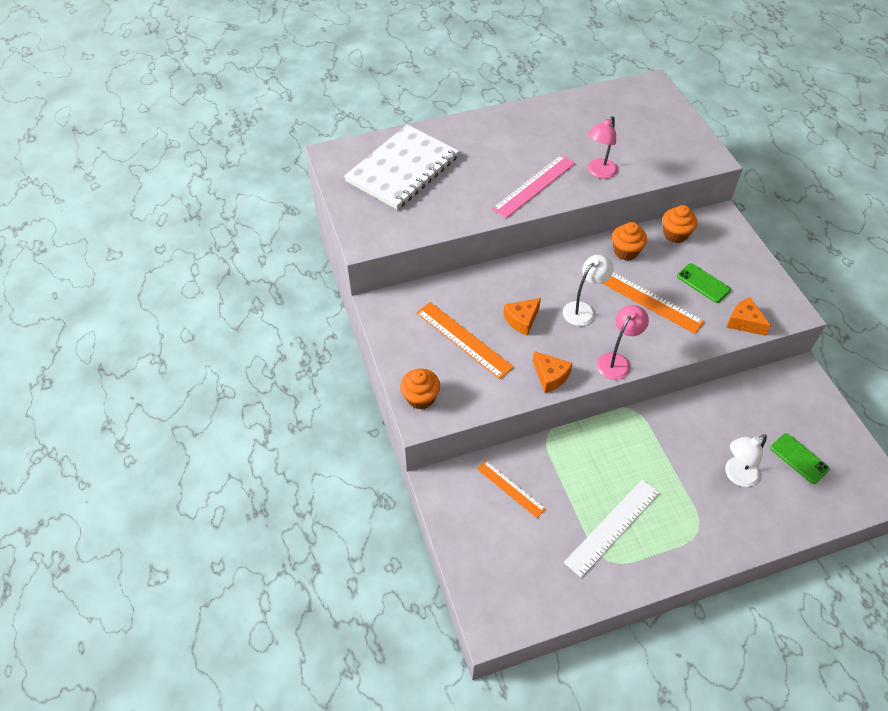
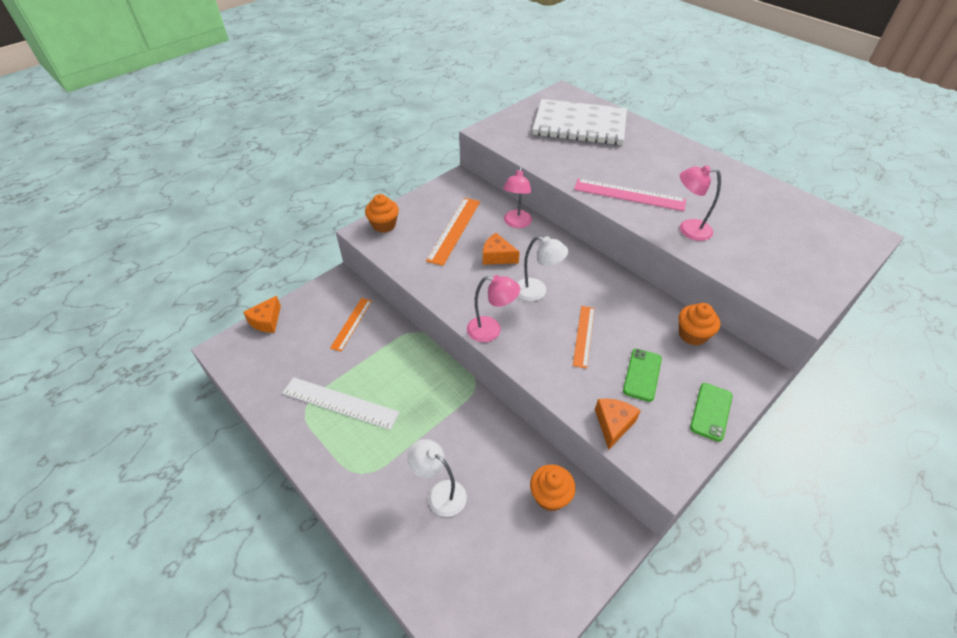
camera: 65 degrees right, 5 degrees down
(480, 287) = (516, 223): none -> pink lamp
(550, 376) = (446, 290): orange cheese -> orange cheese (266, 321)
(625, 251) = (634, 302): orange cupcake -> orange cupcake (550, 496)
(649, 300) = (584, 336): orange ruler -> orange ruler, size x0.65
(799, 458) = (492, 555): green phone -> green phone (711, 411)

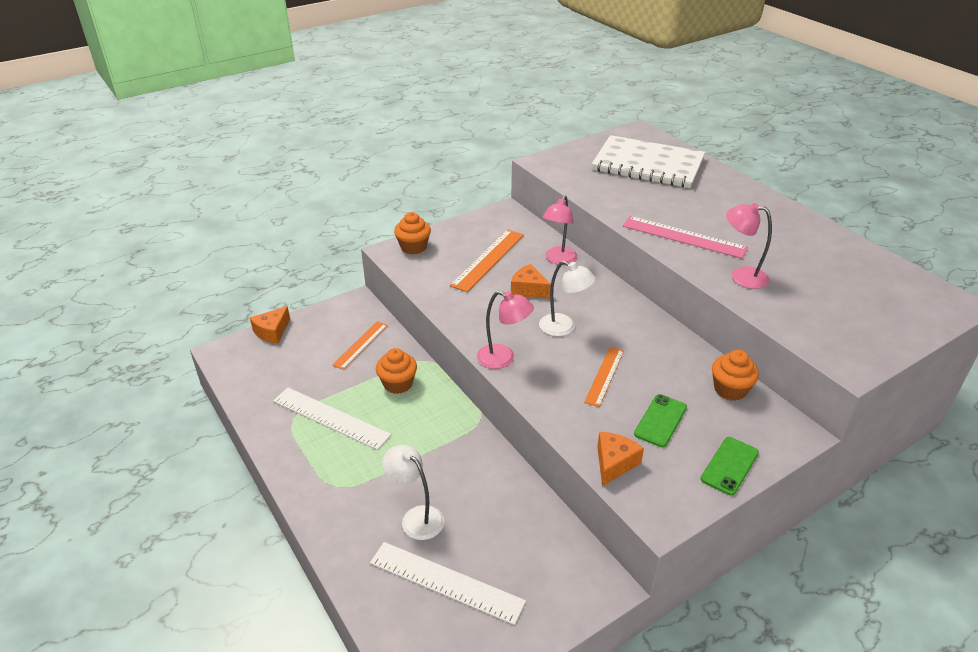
camera: 10 degrees right, 10 degrees down
(481, 556) = (446, 582): none -> white ruler
(550, 496) = (536, 537): orange cupcake -> orange cupcake (398, 384)

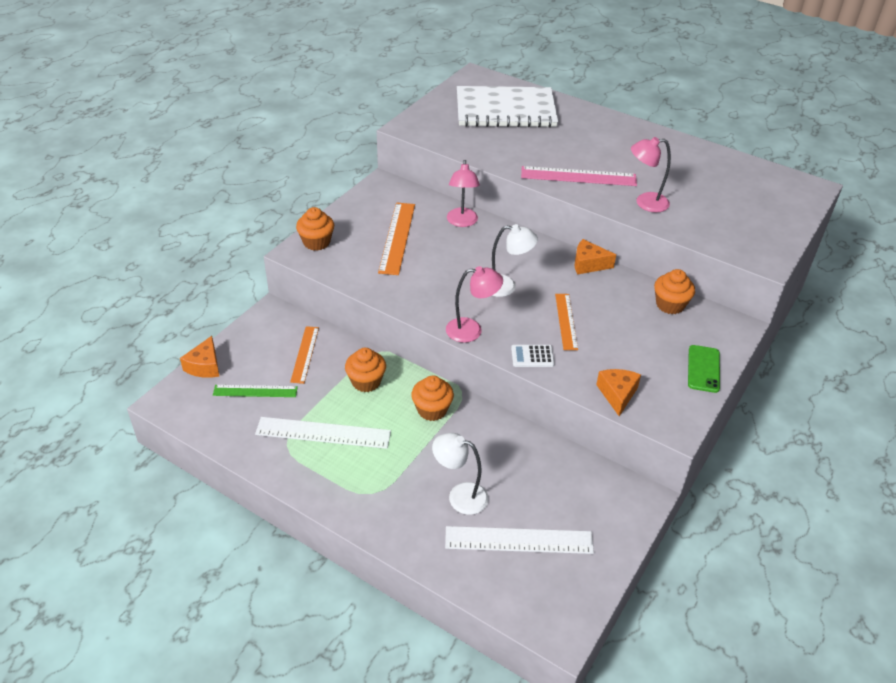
camera: 25 degrees left, 5 degrees up
(298, 364) = (255, 391): none -> green ruler
(441, 427) = (432, 410): none -> orange cupcake
(528, 289) = (453, 258): orange cheese -> orange cheese (588, 264)
(548, 400) = (532, 356): none -> white calculator
(660, 420) = (632, 347): green phone -> none

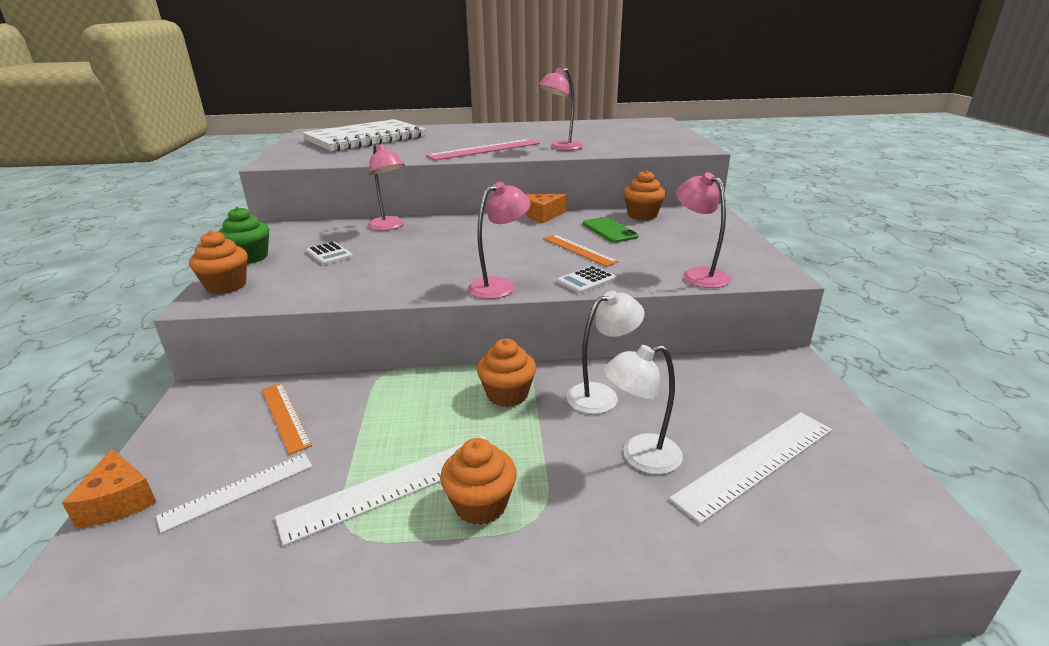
camera: 35 degrees left, 15 degrees down
(255, 391) = (238, 490): green ruler -> white ruler
(348, 216) = (250, 257): none -> green cupcake
(366, 382) = (398, 406): orange cupcake -> orange cupcake (480, 504)
(397, 237) = (329, 254): orange ruler -> white calculator
(506, 287) = (491, 248): white lamp -> white lamp (601, 395)
(617, 394) = (698, 275): orange cheese -> pink lamp
(703, 369) = (729, 237): green phone -> green phone (609, 230)

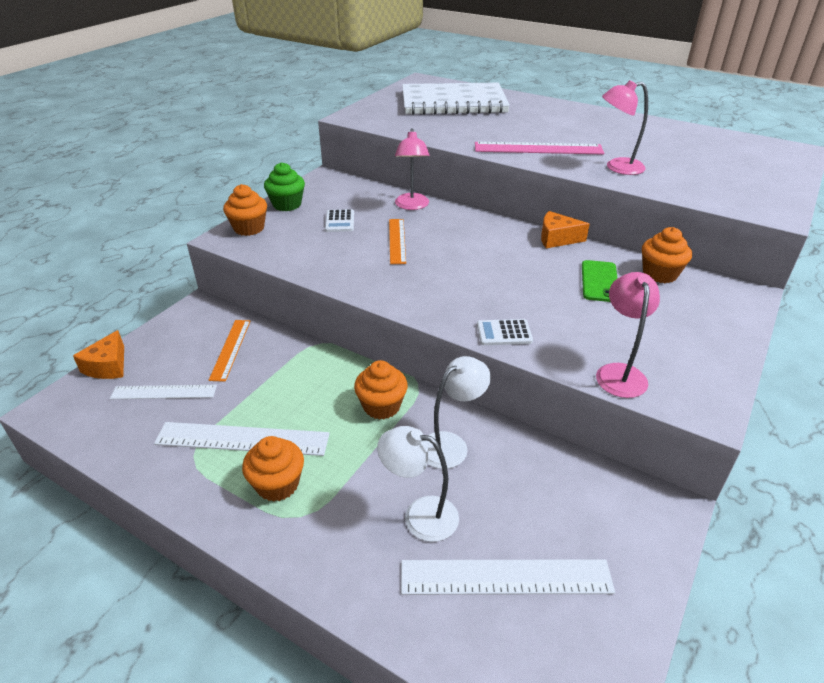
camera: 35 degrees right, 10 degrees up
(499, 285) = (427, 307): pink lamp -> none
(579, 250) = (540, 294): orange ruler -> orange ruler (397, 240)
(601, 395) = (451, 444): white lamp -> white lamp turned 45 degrees counterclockwise

